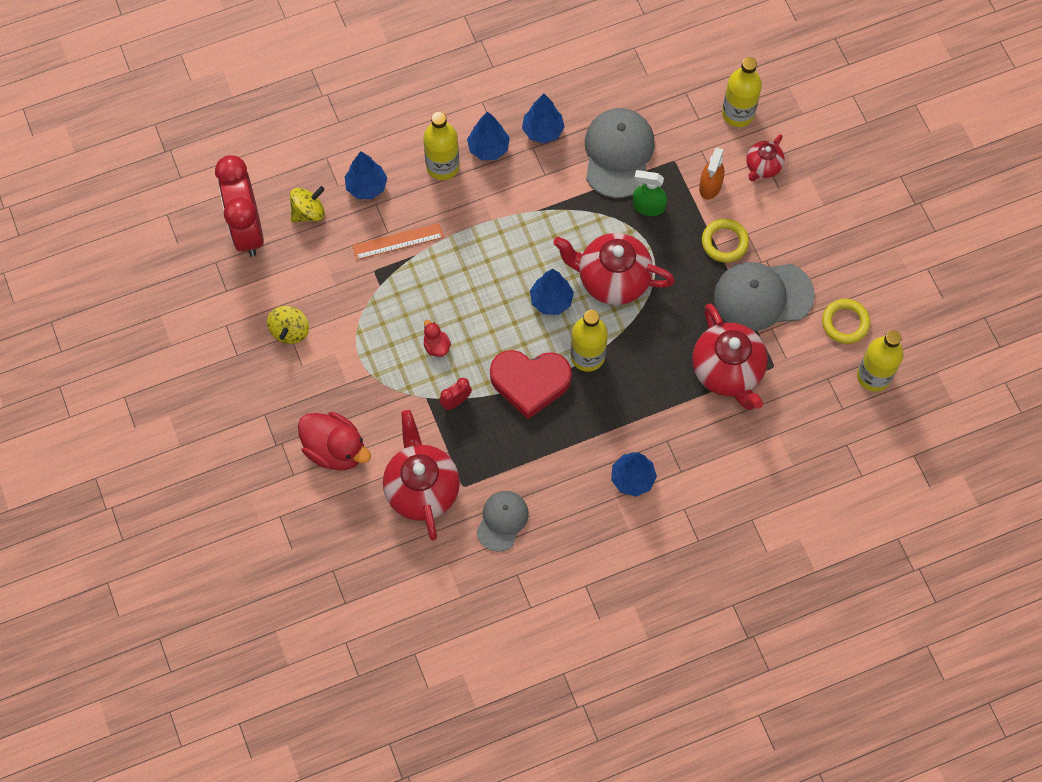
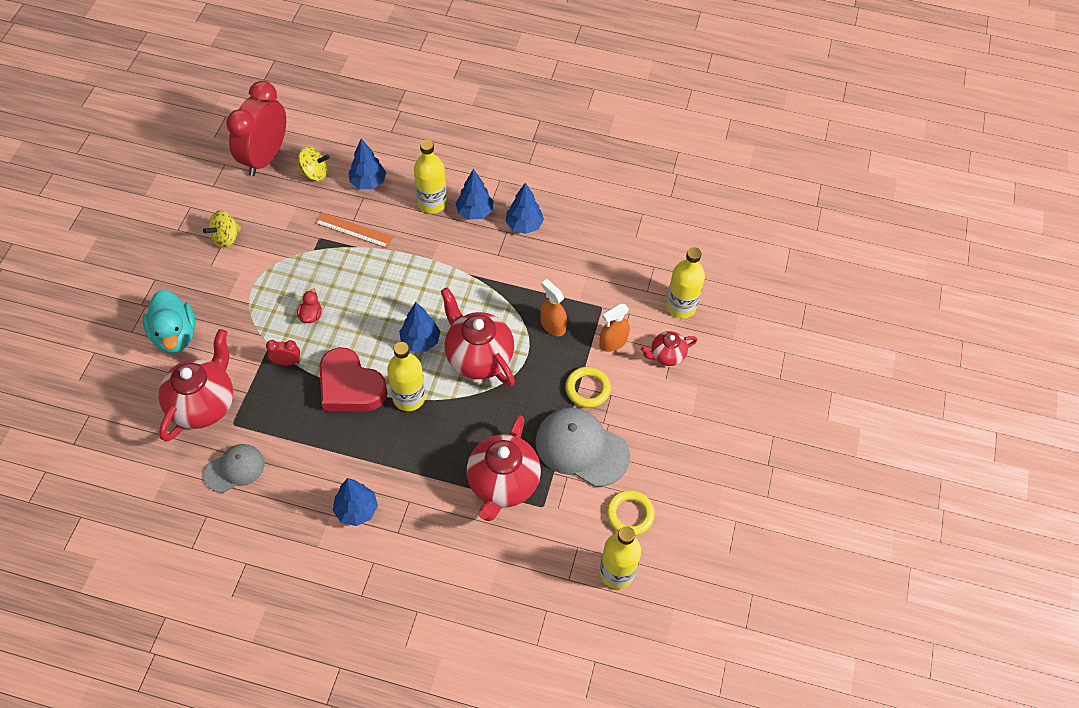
camera: 35 degrees right, 10 degrees down
(335, 449) = (175, 335): red duck -> turquoise duck
(618, 154) = (564, 275): grey cap -> none
(648, 206) = (552, 325): green spray bottle -> orange spray bottle

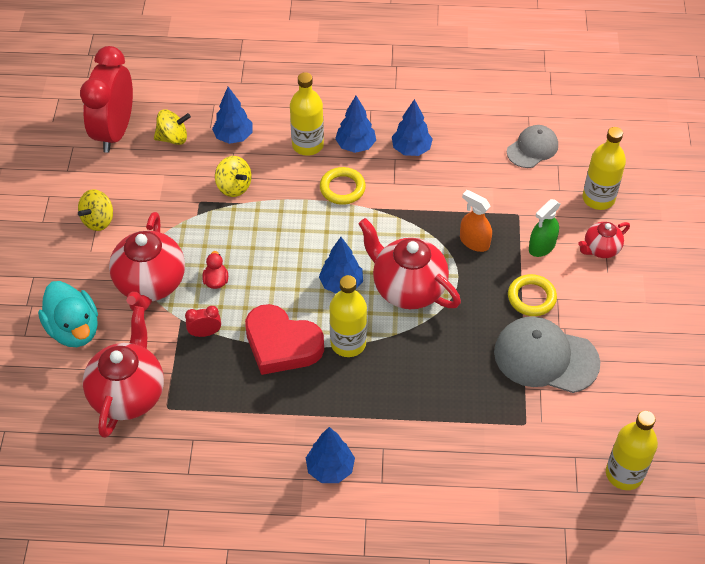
camera: 10 degrees left, 5 degrees down
(235, 469) = (184, 454): grey cap -> grey cap (532, 148)
(354, 230) = (234, 187): orange ruler -> yellow spinning top
(503, 484) = (476, 410): red teapot -> red teapot (150, 284)
(613, 342) = (541, 247): orange spray bottle -> green spray bottle
(629, 514) = (617, 413): yellow ring -> yellow ring (342, 188)

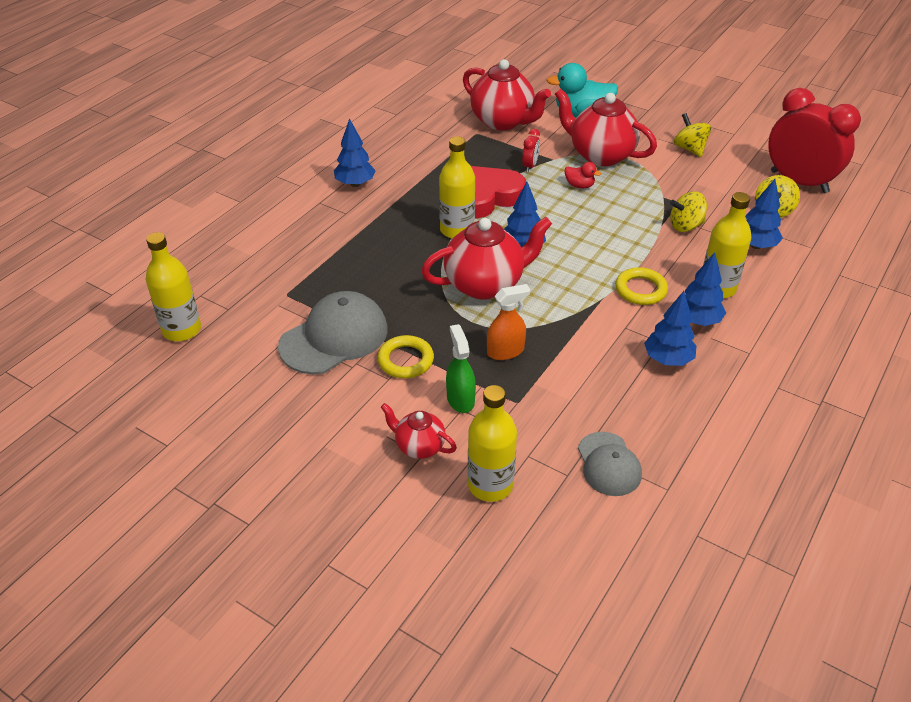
camera: 120 degrees right, 10 degrees down
(600, 249) = (419, 446): red teapot -> red teapot turned 60 degrees counterclockwise

